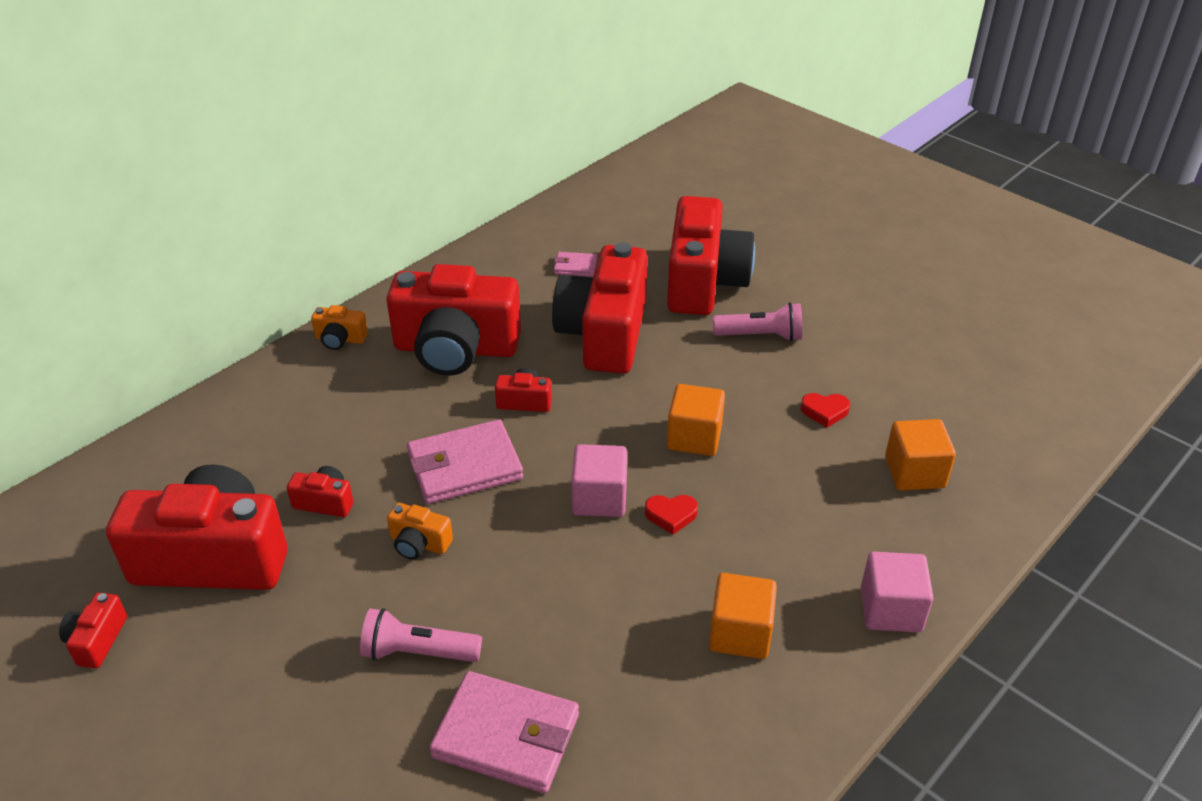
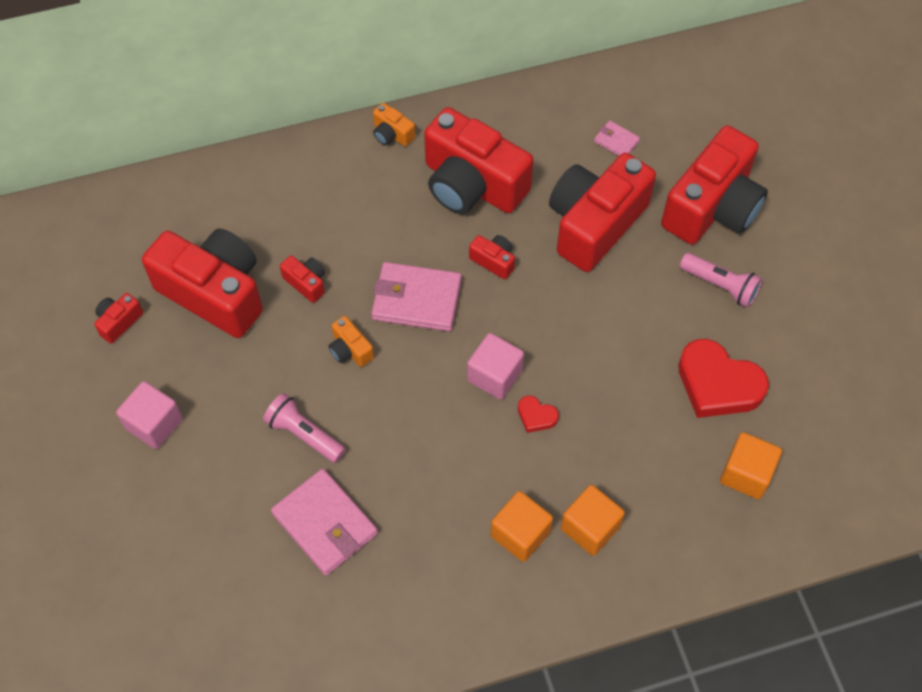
camera: 30 degrees right, 20 degrees up
(694, 437) = (599, 357): orange cube -> orange cube (590, 528)
(824, 411) = (718, 384): red heart -> red heart, size x2.16
(891, 609) = (638, 573): pink cube -> pink cube (154, 424)

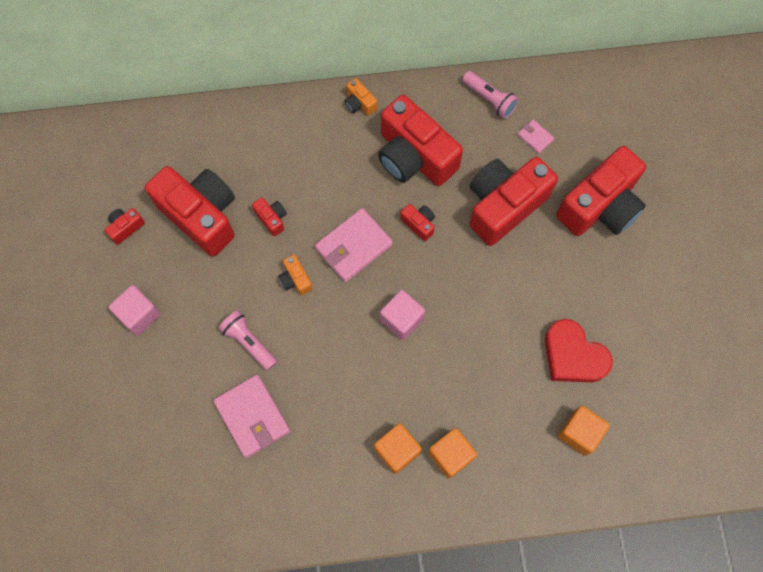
camera: 10 degrees right, 10 degrees up
(416, 299) = (353, 246): pink wallet -> pink wallet turned 60 degrees counterclockwise
(536, 416) = (427, 358): red heart -> none
(720, 285) = (592, 274): pink flashlight -> pink flashlight (490, 99)

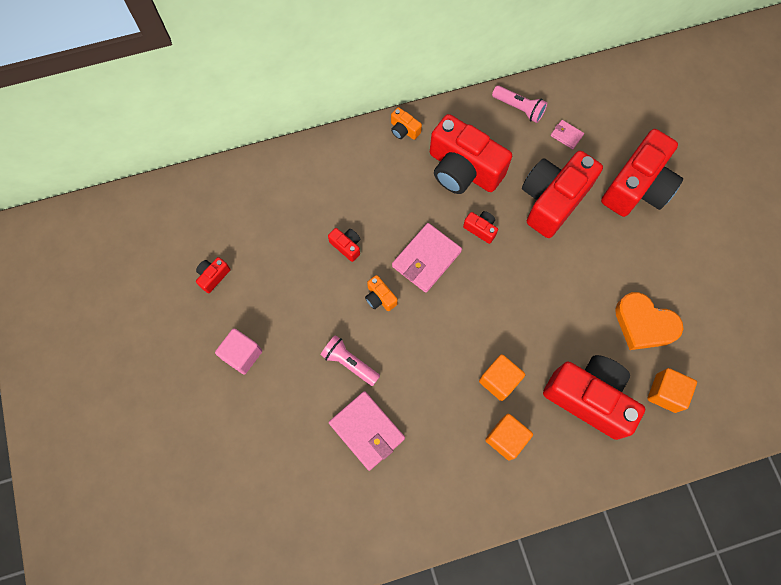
camera: 10 degrees left, 0 degrees up
(201, 215) = (281, 254): red camera -> red camera (589, 398)
(401, 319) = (484, 317): pink cube -> none
(450, 455) = (555, 434): orange cube -> orange cube (499, 380)
(573, 356) = (644, 324): red heart -> orange heart

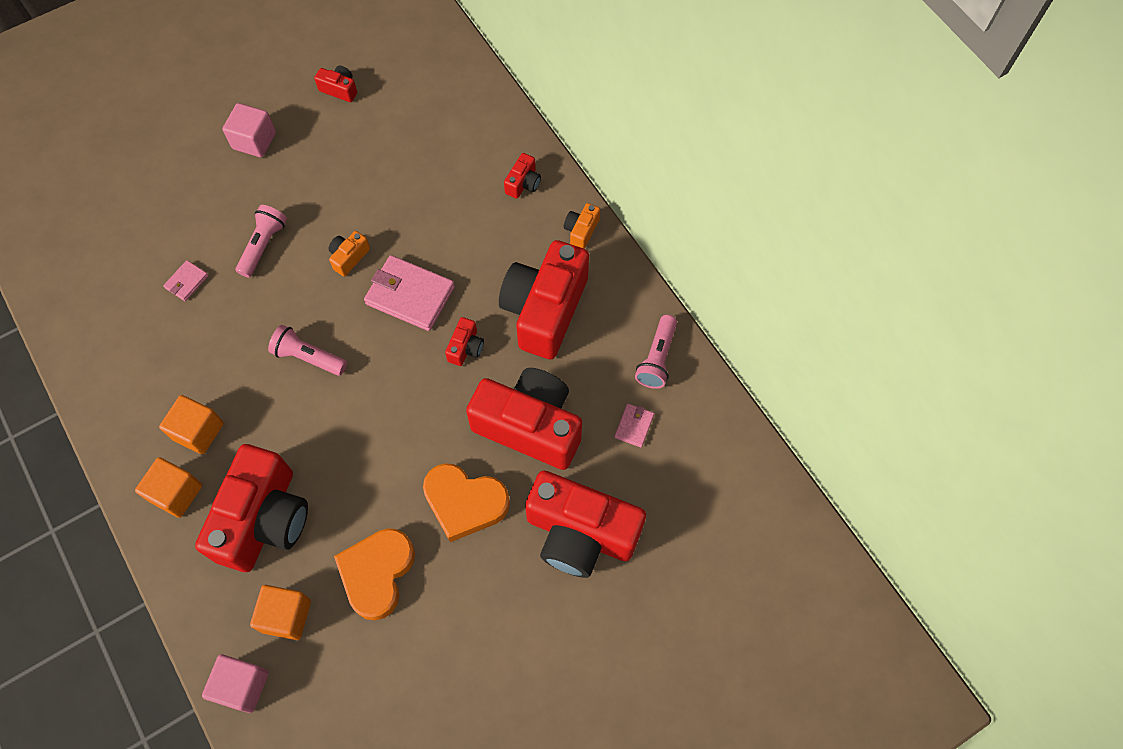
camera: 75 degrees right, 5 degrees down
(346, 246) = (407, 207): red camera -> red camera (523, 183)
(367, 431) = (186, 282): pink wallet -> pink wallet, size x0.49
(461, 343) = (308, 357): none -> pink flashlight
(499, 380) = (269, 409): orange cube -> orange cube (176, 493)
(602, 255) = (465, 503): none -> orange heart
(712, 432) = (242, 686): none -> pink cube

